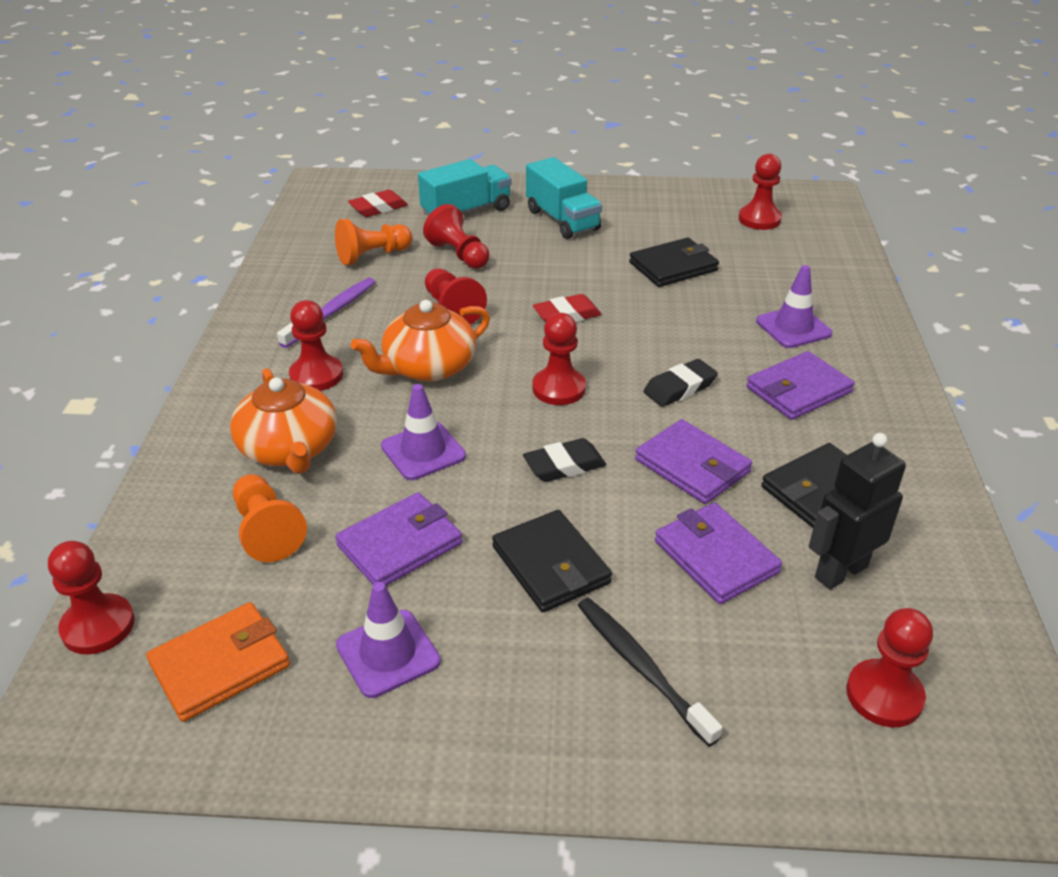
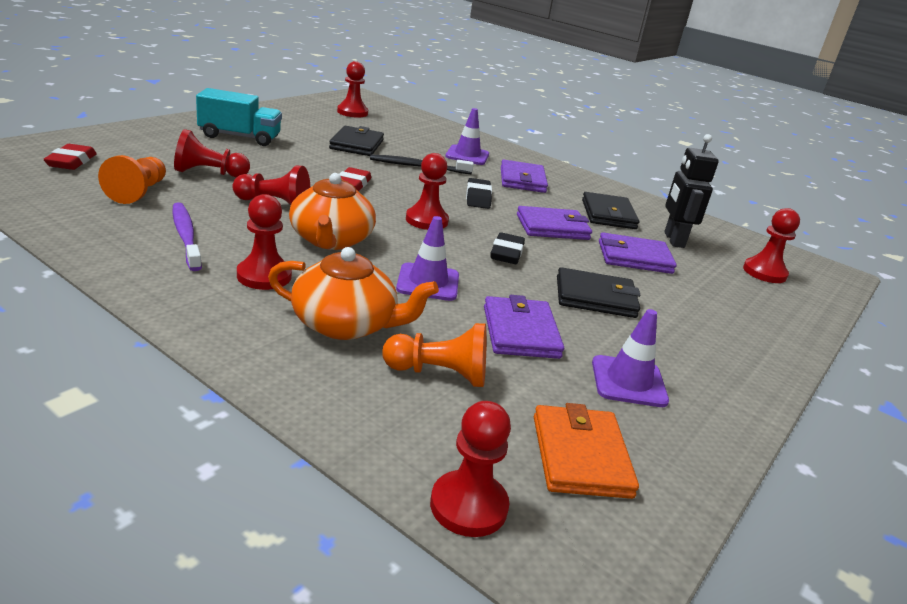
camera: 60 degrees left, 10 degrees down
(466, 211) = (156, 147): turquoise truck -> none
(641, 667) = (704, 313): black toothbrush -> black toothbrush (418, 166)

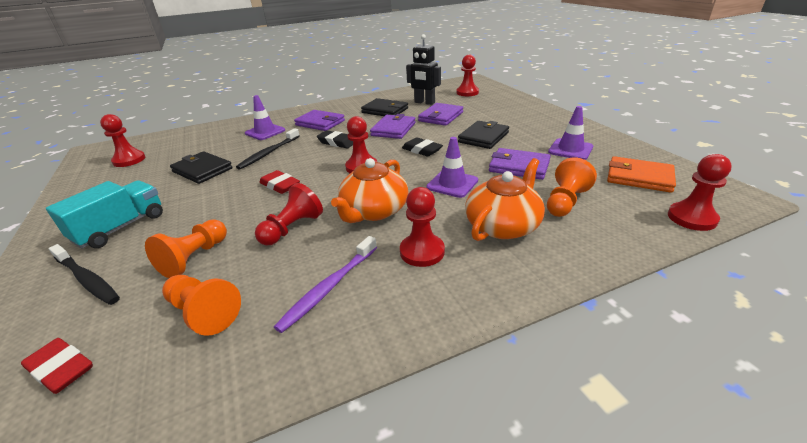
camera: 55 degrees left, 5 degrees up
(167, 144) = (87, 279): none -> black toothbrush
(186, 236) = (329, 288): purple toothbrush -> purple toothbrush turned 60 degrees counterclockwise
(209, 173) = (195, 258): red pawn -> orange pawn
(331, 240) = (373, 211): orange teapot -> orange teapot turned 90 degrees clockwise

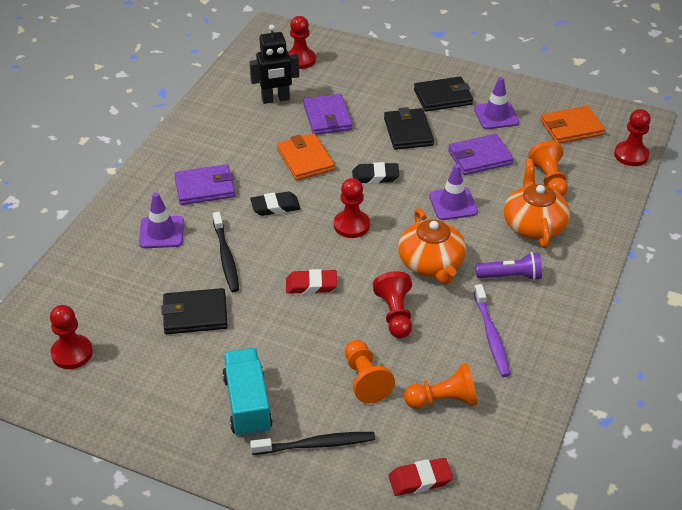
camera: 45 degrees left, 10 degrees up
(385, 110) = (249, 133): black wallet -> black wallet (443, 97)
(393, 129) = (305, 160): purple wallet -> orange wallet
(422, 252) = (510, 276): red pawn -> purple flashlight

